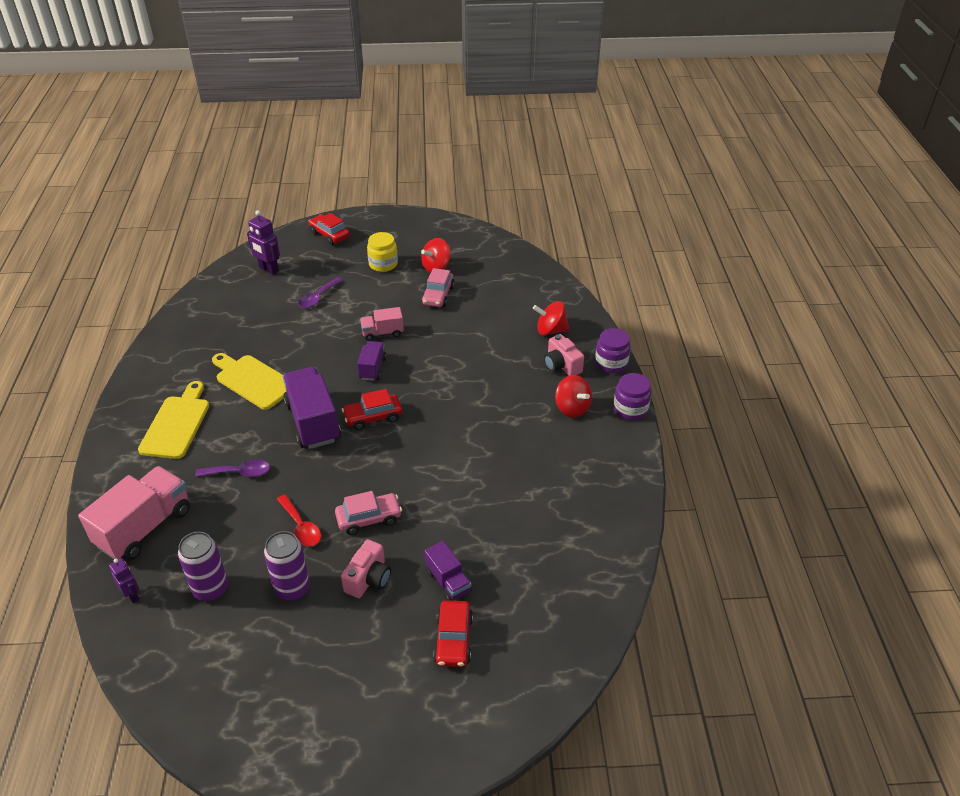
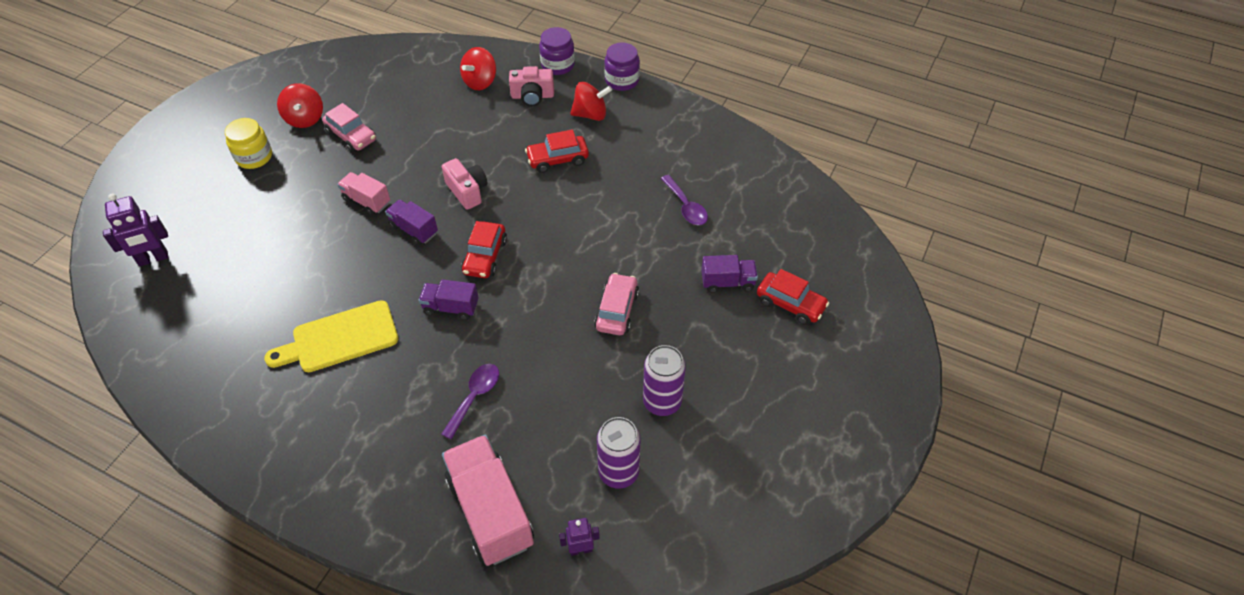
camera: 60 degrees left, 10 degrees up
(176, 424) = (349, 434): yellow cutting board -> none
(301, 527) = (589, 368): red spoon -> none
(313, 422) = (451, 307): purple truck -> purple truck, size x0.54
(318, 298) = (254, 232): purple spoon -> purple spoon (686, 207)
(329, 235) = (149, 181): red car -> red car (557, 159)
(368, 579) = (688, 338): pink camera -> pink camera (467, 191)
(382, 333) = (366, 201): pink truck -> pink truck turned 105 degrees clockwise

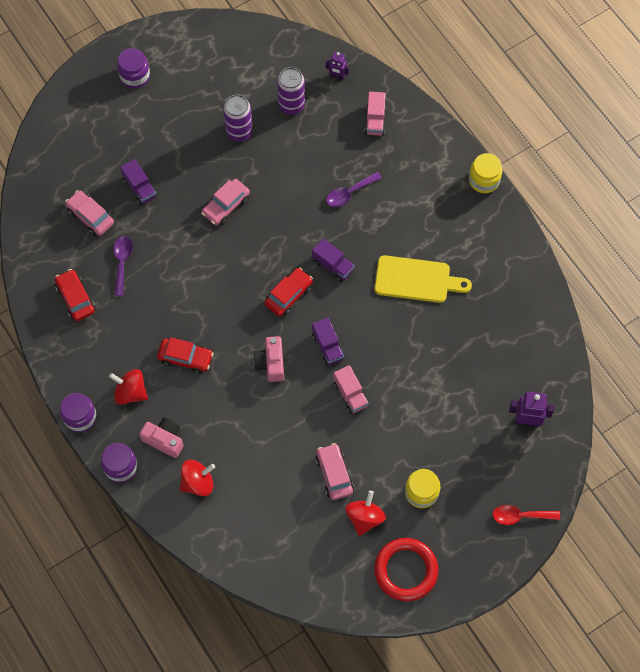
camera: 150 degrees left, 15 degrees up
(140, 179) = (520, 516): none -> red spoon
(248, 100) = (405, 570): none -> red ring
(294, 504) = (484, 180): none -> yellow jar
(490, 511) = (375, 120): pink truck -> pink truck, size x0.54
(727, 282) = (140, 188): purple truck -> purple truck turned 150 degrees counterclockwise
(755, 231) = (90, 216): none -> pink car
(790, 304) = (112, 152): red car -> red car (75, 298)
(844, 404) = (135, 76): none -> purple jar

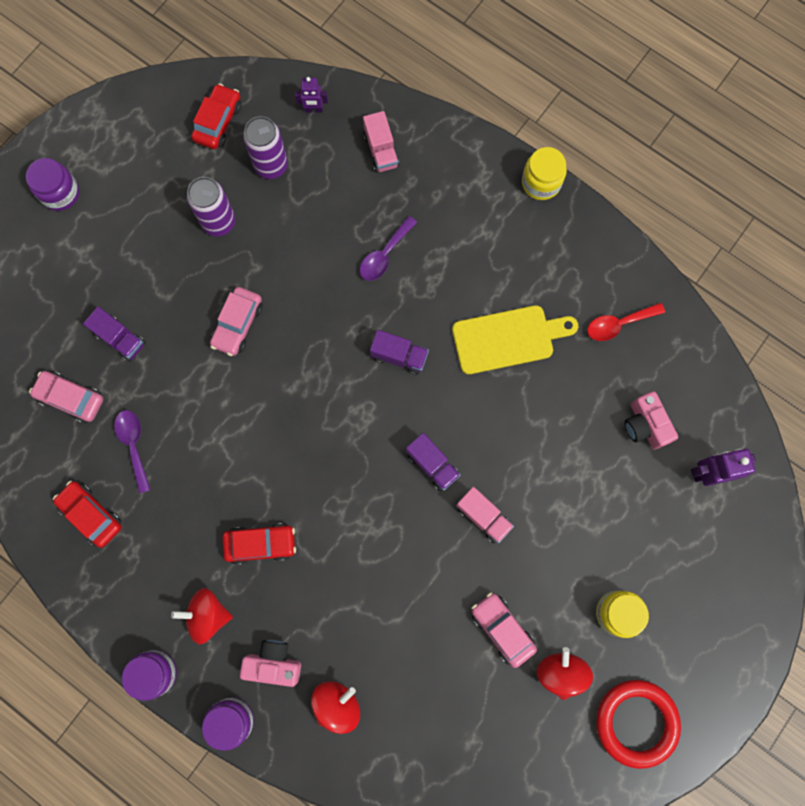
camera: 20 degrees left, 10 degrees up
(271, 363) = (370, 511): pink camera -> pink camera (645, 425)
(289, 295) = (359, 414): red car -> red car (218, 122)
(520, 516) = (746, 598): red spoon -> red spoon (618, 324)

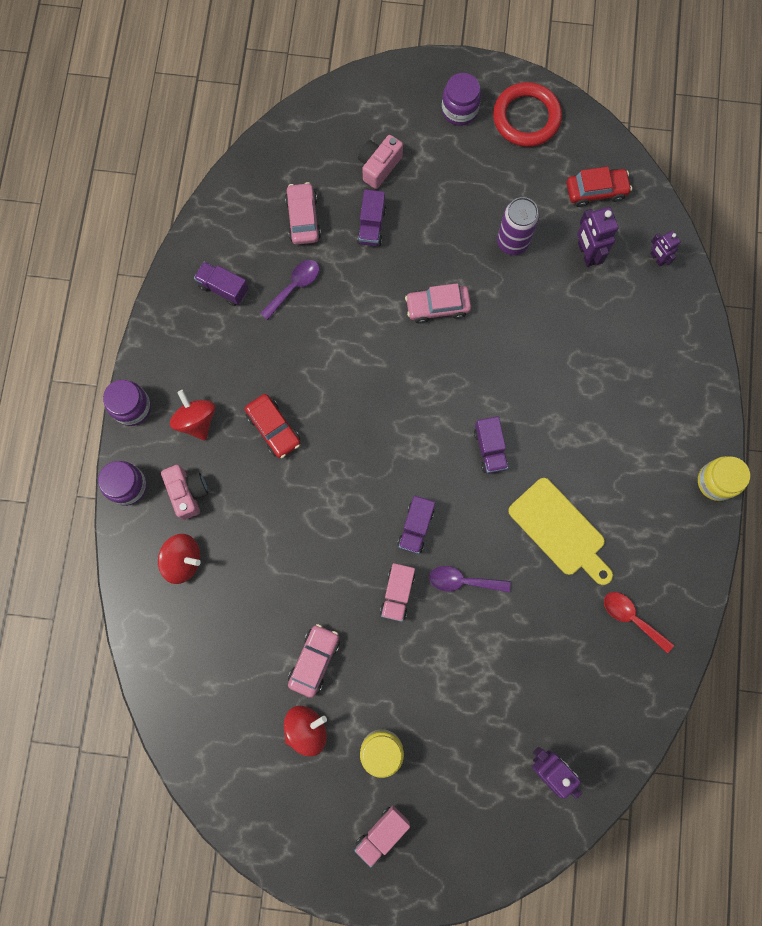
camera: 60 degrees right, 0 degrees up
(91, 514) = (223, 288): red car -> purple truck
(271, 165) = (586, 253): purple can -> purple robot
(381, 150) = (657, 333): pink truck -> pink truck (382, 832)
(384, 255) = (568, 388): purple spoon -> purple spoon (462, 581)
(636, 722) = (300, 816): red ring -> red ring (526, 118)
(645, 425) = (556, 689): pink camera -> pink camera (379, 166)

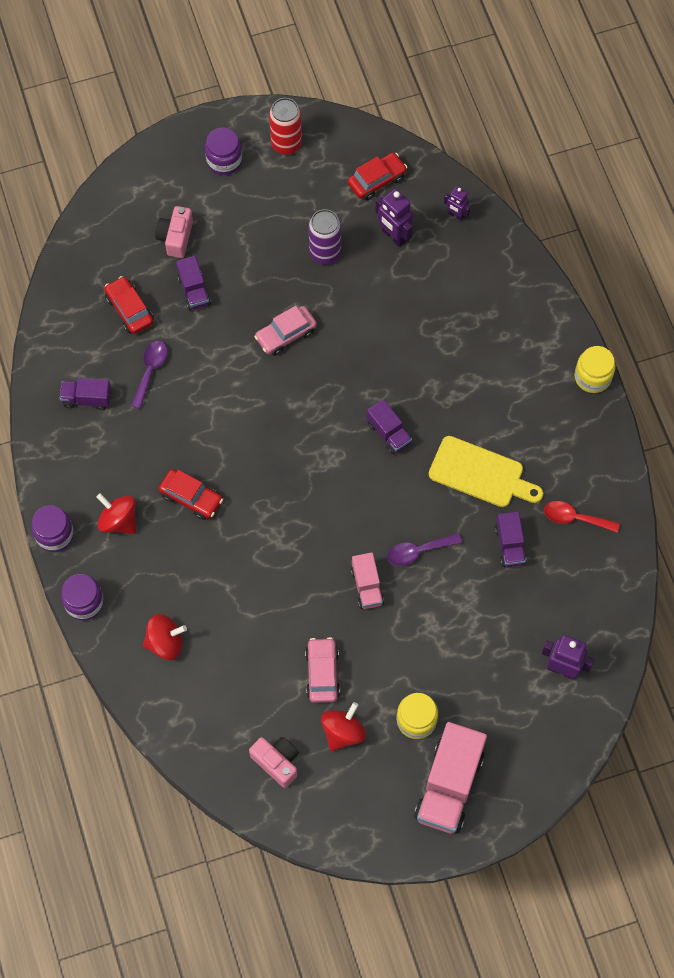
camera: 25 degrees left, 10 degrees down
(188, 493) = (141, 584): pink camera -> pink camera (277, 762)
(303, 218) = (129, 309): pink car -> red car
(382, 832) = (449, 786): pink truck -> pink truck, size x1.86
(415, 527) = (356, 525): purple truck -> purple truck (509, 545)
(526, 118) = (286, 143): red ring -> red can

